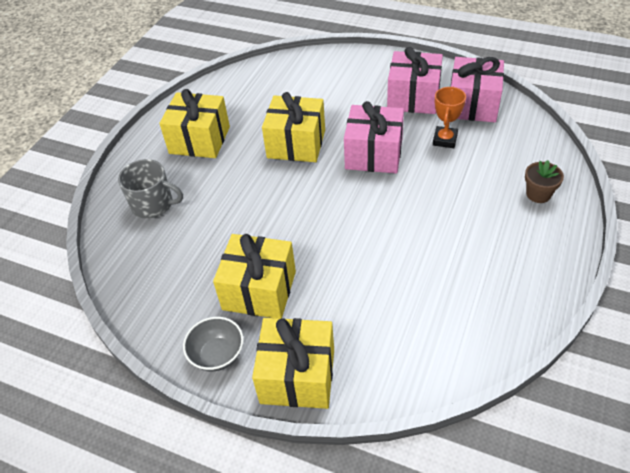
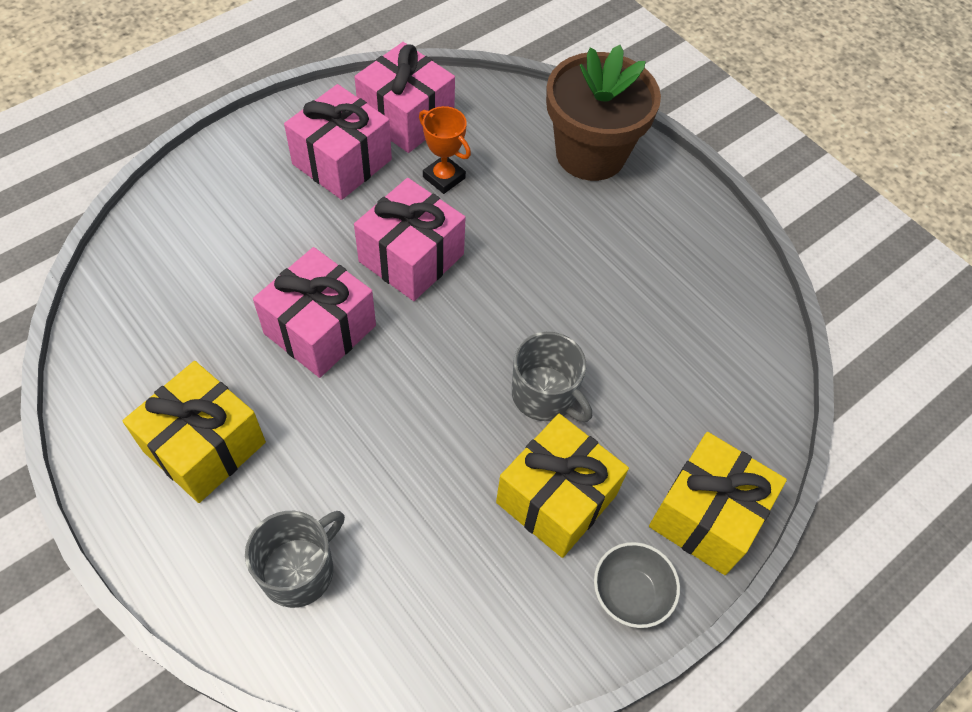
camera: 70 degrees left, 10 degrees up
(296, 144) = (320, 329): yellow gift -> pink gift
(327, 254) = (545, 395): none -> grey mug
(538, 194) = (590, 154): brown flower pot -> brown flower pot, size x2.35

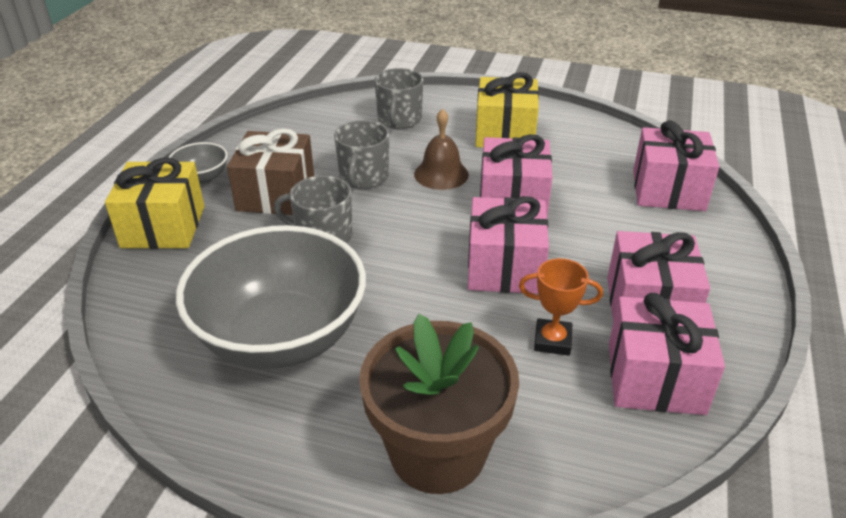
camera: 150 degrees right, 20 degrees down
(161, 251) = (668, 190): none -> pink gift
(350, 417) = (441, 174): none -> brown bell
(438, 468) = (363, 177): none -> grey mug
(556, 499) = (276, 194): yellow gift -> brown gift
(647, 297) = (281, 337): none -> grey bowl

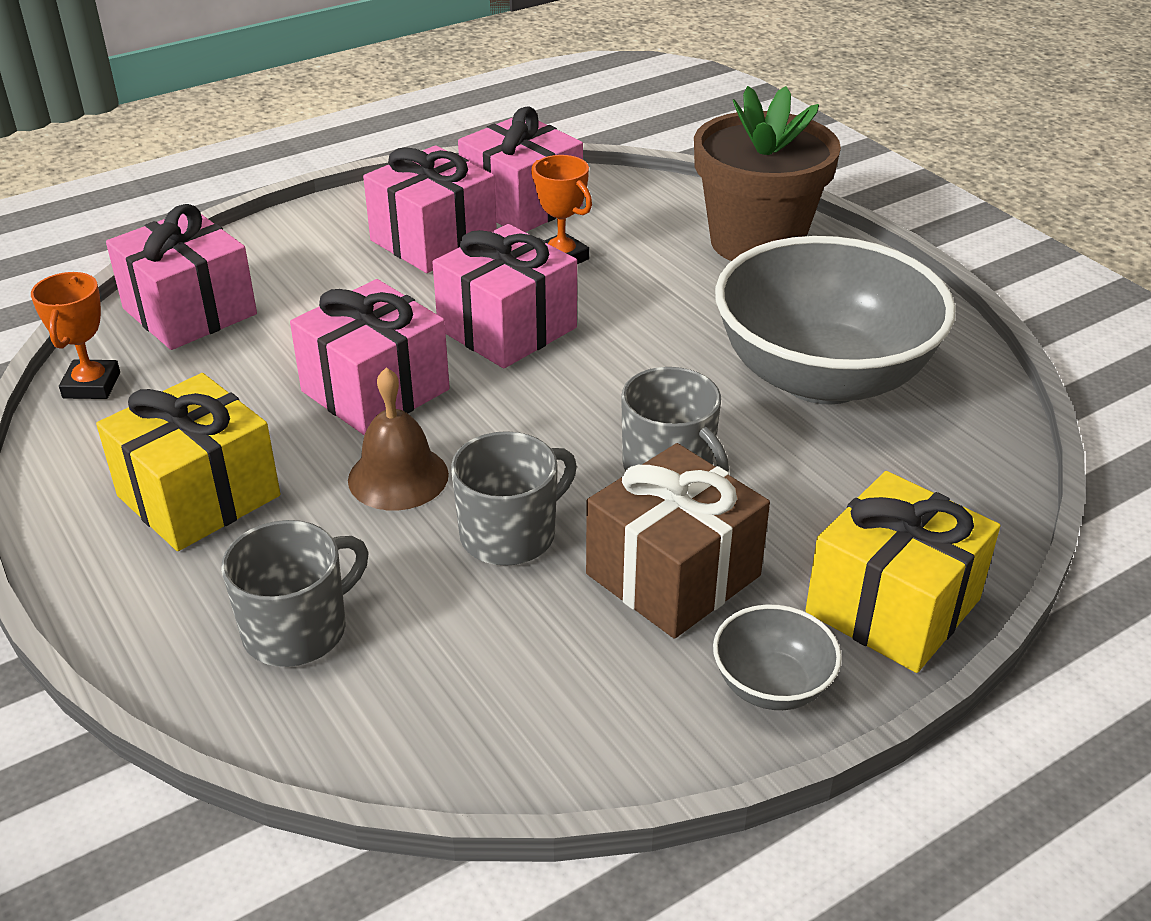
camera: 140 degrees left, 0 degrees up
(628, 144) = (92, 385): none -> orange trophy

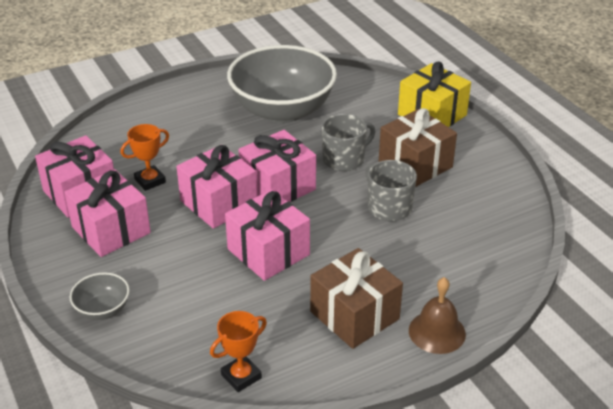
camera: 85 degrees left, 0 degrees up
(92, 385) = (241, 376): orange trophy -> orange trophy turned 45 degrees counterclockwise
(190, 311) = (164, 337): pink gift -> pink gift (278, 186)
(199, 496) = (354, 315): yellow gift -> brown gift
(297, 629) = (452, 273): grey mug -> none
(398, 477) = (344, 242): brown bell -> brown bell (437, 332)
(756, 242) = (157, 115): brown flower pot -> none
(772, 685) = (475, 147): grey bowl -> grey bowl (103, 310)

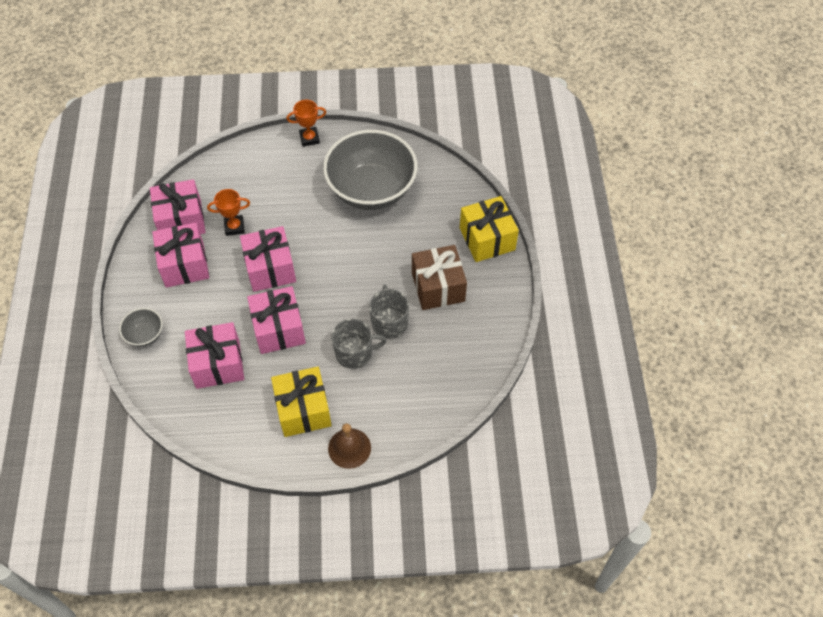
camera: 25 degrees right, 20 degrees up
(241, 376) = (202, 427): orange trophy -> orange trophy (309, 138)
(278, 186) = (321, 269): pink gift -> pink gift (218, 364)
(344, 159) = (387, 260): grey mug -> grey mug (355, 353)
(354, 315) = (303, 410): brown gift -> yellow gift

